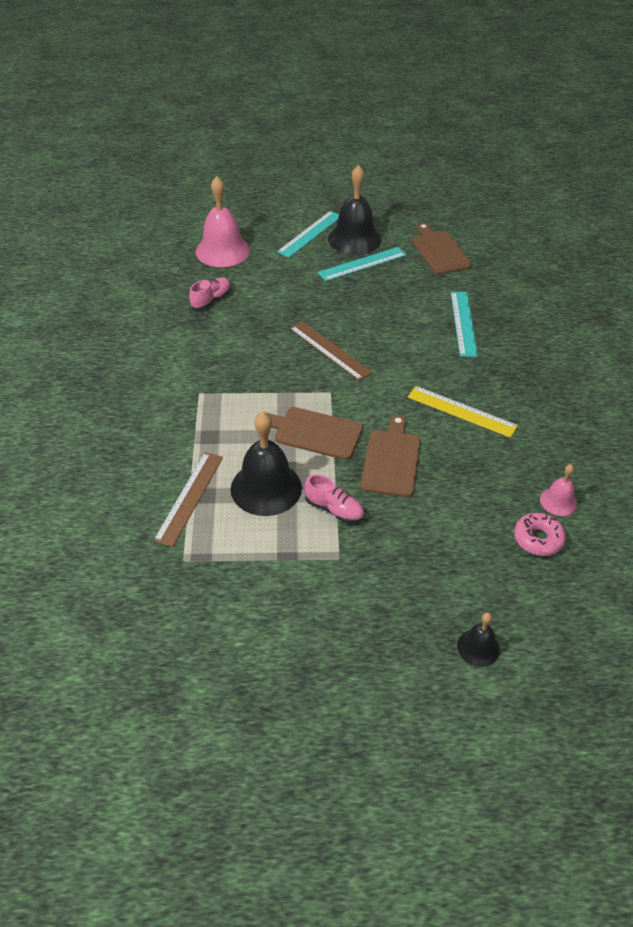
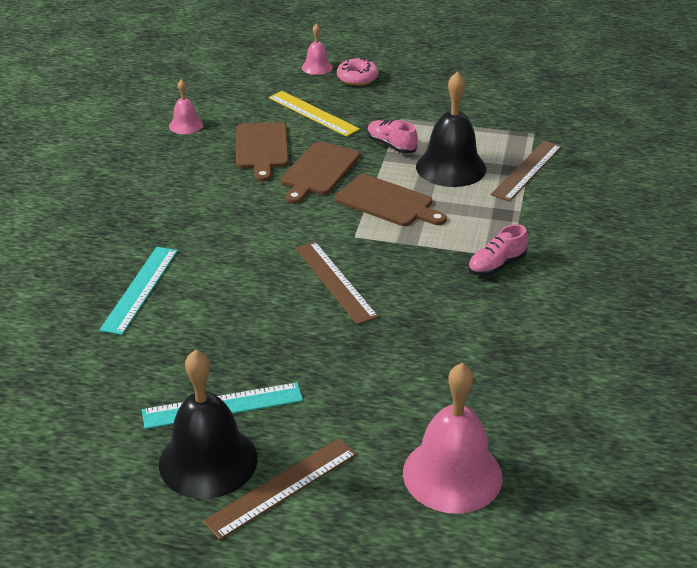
camera: 165 degrees left, 10 degrees down
(211, 300) = (483, 379): pink shoe -> pink shoe (496, 265)
(310, 234) = (282, 487): turquoise ruler -> brown ruler
(439, 251) = (82, 409): brown cutting board -> brown cutting board (262, 148)
(461, 411) = (219, 198): yellow ruler -> yellow ruler (313, 113)
(478, 647) = (317, 67): black bell -> pink bell
(538, 539) = (225, 107): pink donut -> pink donut (357, 78)

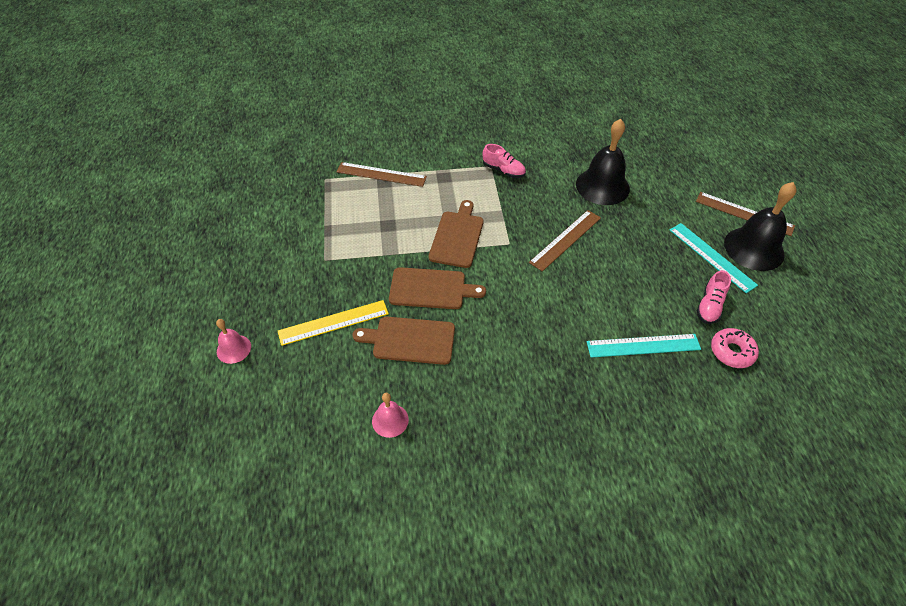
camera: 110 degrees left, 15 degrees up
(262, 148) = (410, 340): brown cutting board -> brown cutting board turned 150 degrees counterclockwise
(313, 113) = (333, 322): yellow ruler -> yellow ruler turned 45 degrees clockwise
(357, 78) = (252, 309): pink donut -> pink donut (732, 352)
(391, 145) = (373, 254): pink shoe -> pink shoe (709, 306)
(451, 167) = (393, 213): black bell -> black bell (602, 186)
(452, 474) = (684, 157): pink bell -> none

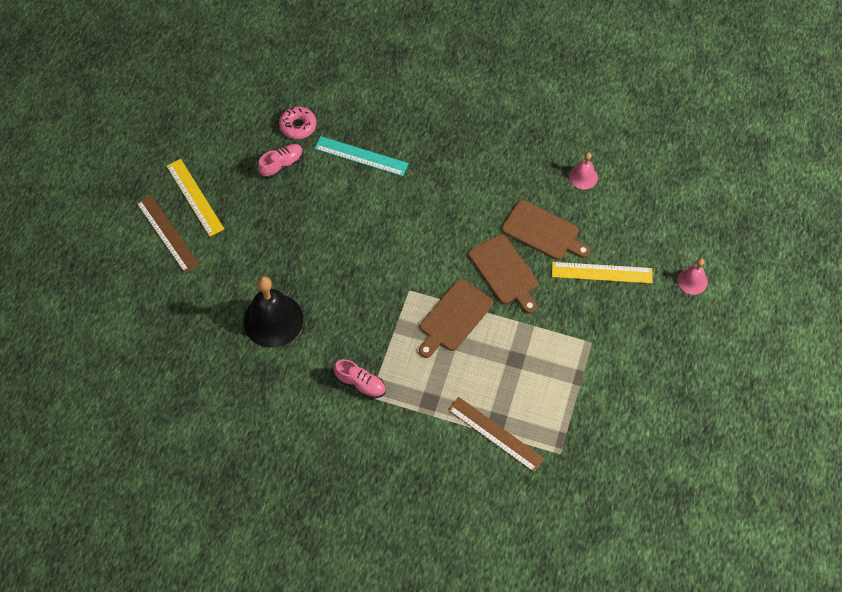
camera: 155 degrees left, 10 degrees up
(431, 289) = (505, 272): brown cutting board -> brown cutting board turned 150 degrees counterclockwise
(503, 170) = (360, 384): pink shoe -> pink shoe turned 150 degrees clockwise
(566, 240) = (354, 273): brown ruler -> none
(712, 257) = (239, 204): turquoise ruler -> none
(754, 248) = (195, 197): black bell -> yellow ruler

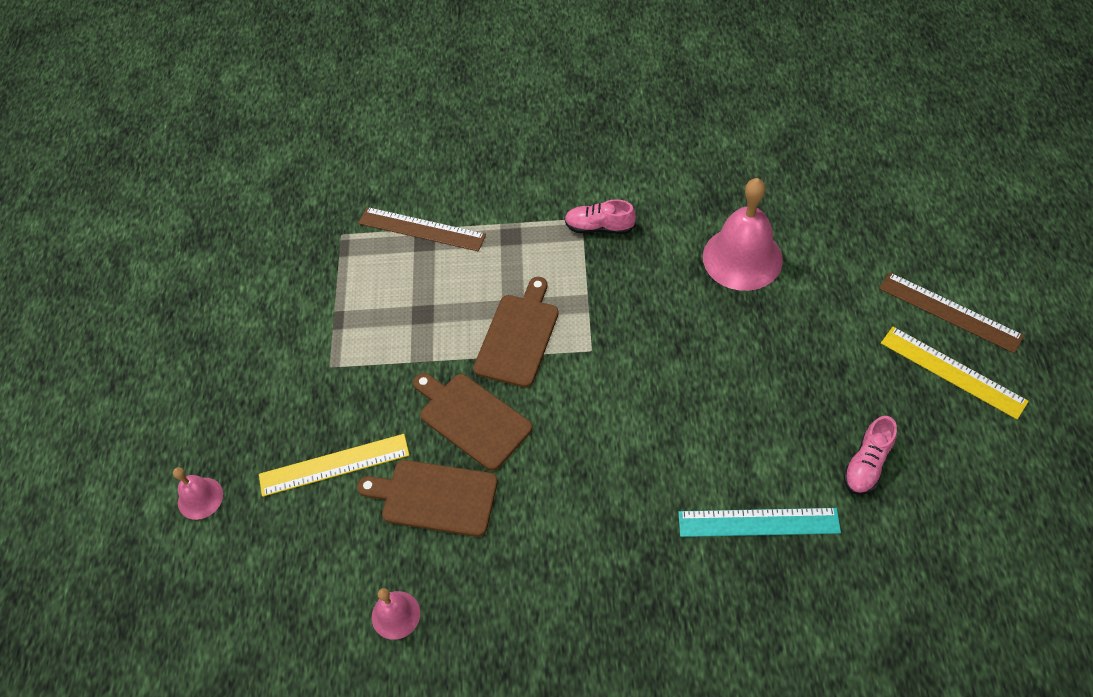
camera: 165 degrees right, 5 degrees down
(273, 320) = (742, 258): black bell -> pink bell
(298, 126) = (885, 539): pink donut -> none

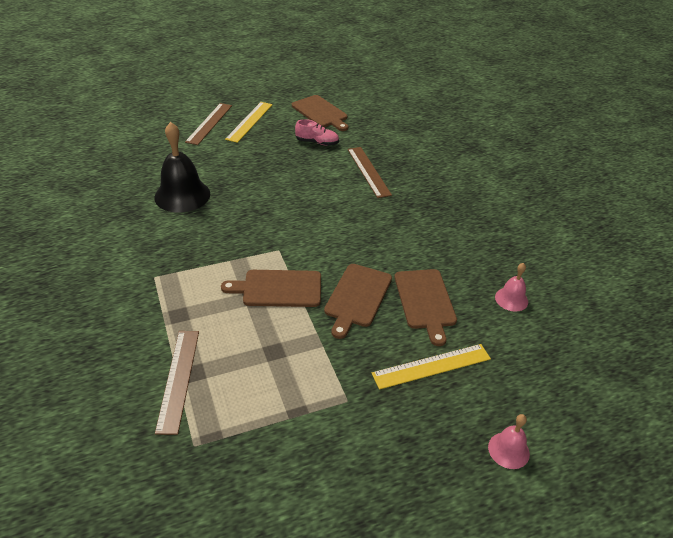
camera: 115 degrees left, 15 degrees down
(334, 465) = (431, 366): yellow ruler -> yellow ruler turned 75 degrees counterclockwise
(599, 227) = (162, 265): pink shoe -> none
(742, 258) = (182, 195): pink bell -> black bell
(758, 522) = (368, 171): turquoise ruler -> brown ruler
(981, 498) = (320, 112): none -> brown cutting board

